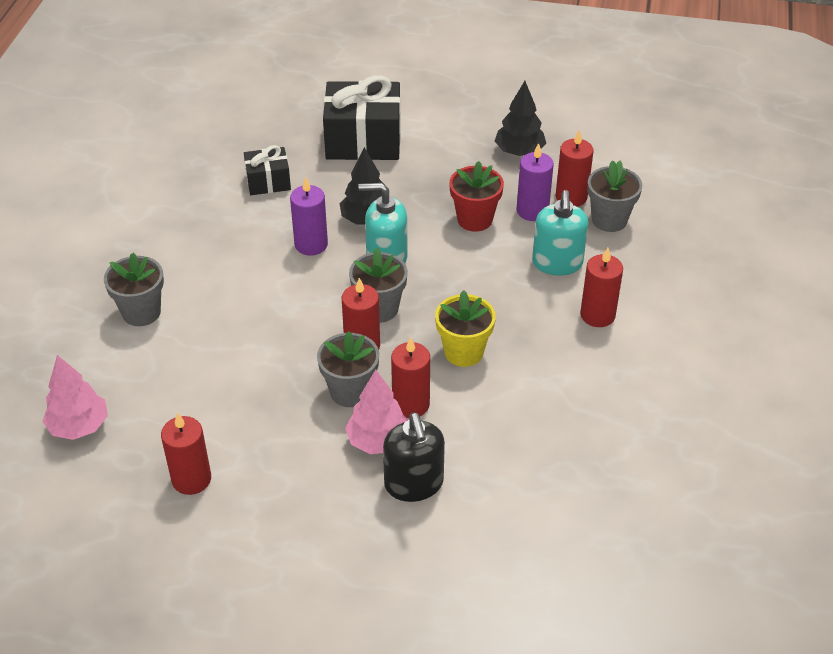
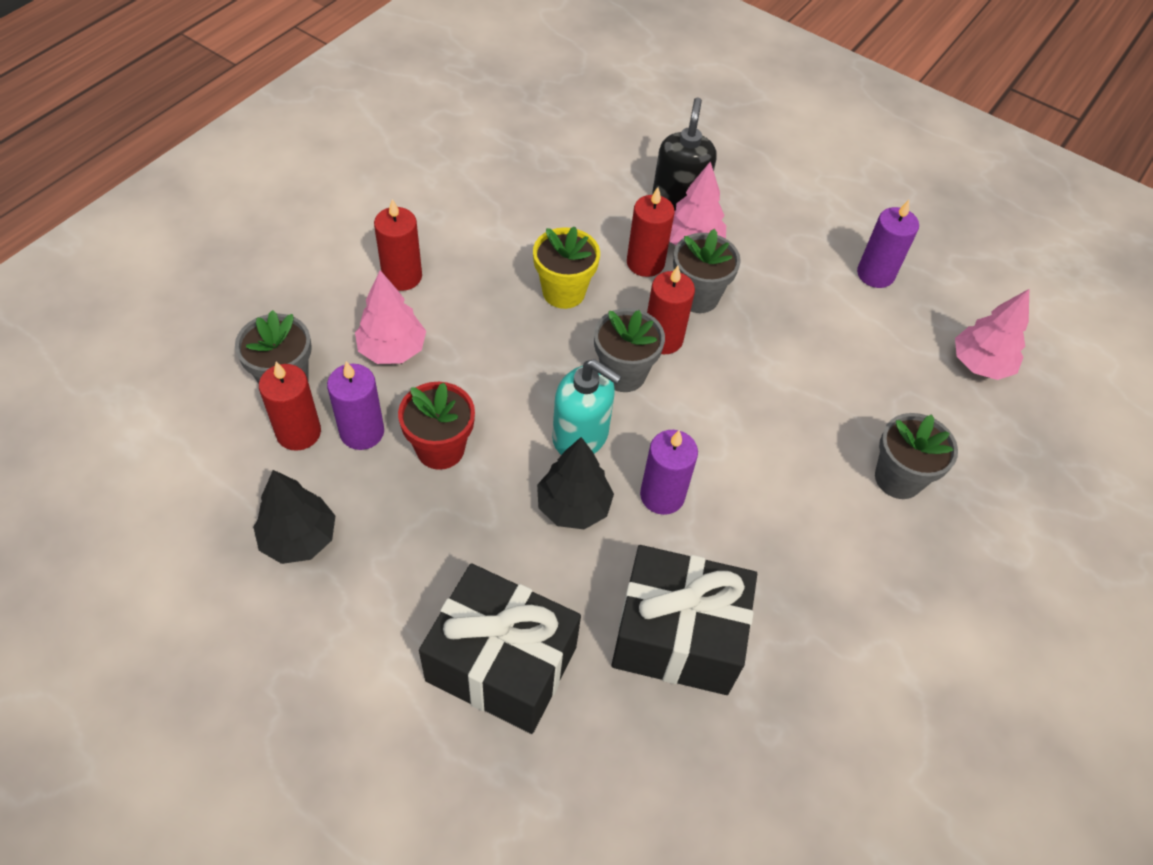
camera: 160 degrees left, 10 degrees up
(191, 479) = (875, 274): red candle -> purple candle
(268, 182) = (677, 636): black gift -> black gift, size x1.84
(557, 263) = (392, 350): turquoise soap dispenser -> pink tree

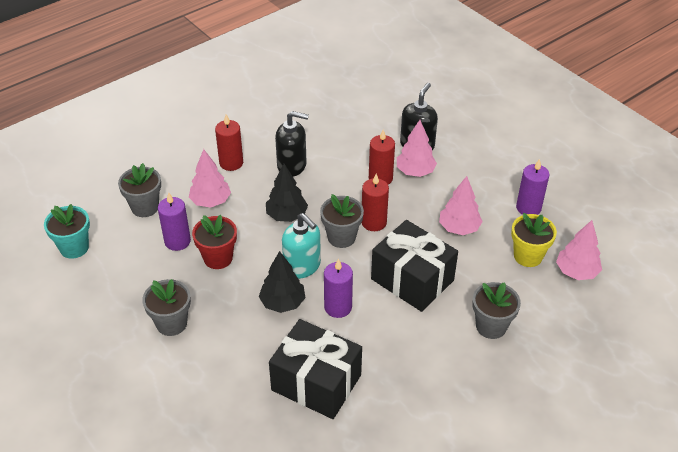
camera: 20 degrees right, 10 degrees down
(185, 479) = (74, 248): none -> turquoise flower pot
(298, 432) = (142, 235): red candle -> none
(299, 539) = (123, 289): black tree -> black tree (286, 215)
(501, 264) = (292, 165): none -> black soap dispenser
(501, 663) = (209, 374): black gift -> black gift (412, 280)
(563, 292) = (323, 186): yellow flower pot -> yellow flower pot (528, 256)
(697, 297) = (405, 202): grey flower pot -> grey flower pot (171, 323)
(791, 325) = (459, 228): none -> pink tree

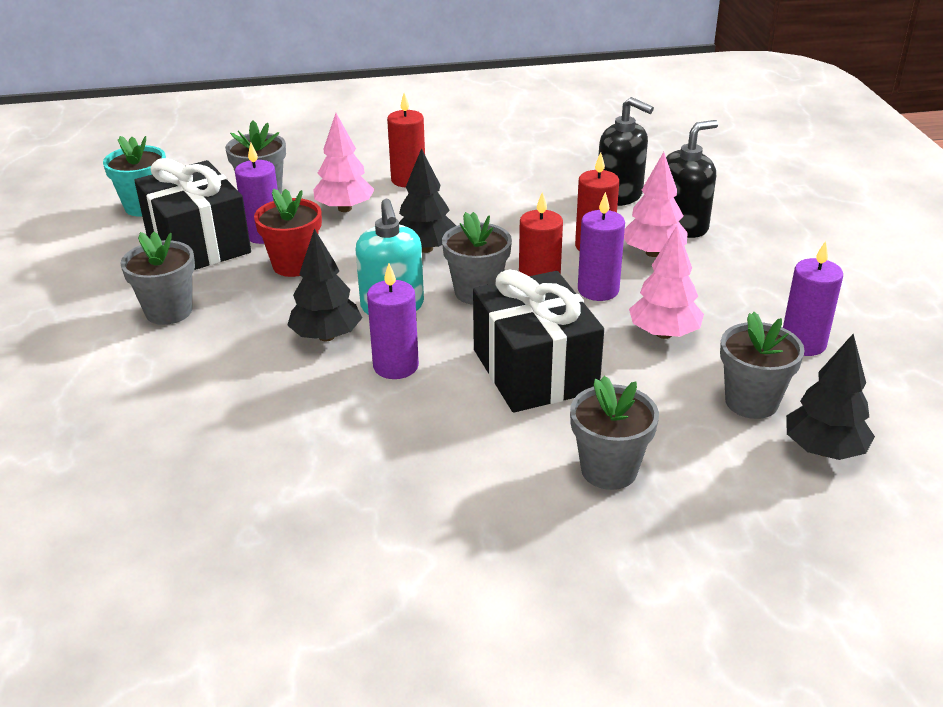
camera: 30 degrees right, 10 degrees down
(292, 165) = (483, 202): black soap dispenser -> black soap dispenser (619, 195)
(316, 382) = (278, 441): black gift -> black gift (198, 244)
(405, 210) = (598, 290): none -> purple candle
(528, 256) = (751, 402): yellow flower pot -> grey flower pot
(576, 272) = (824, 450): pink tree -> black tree

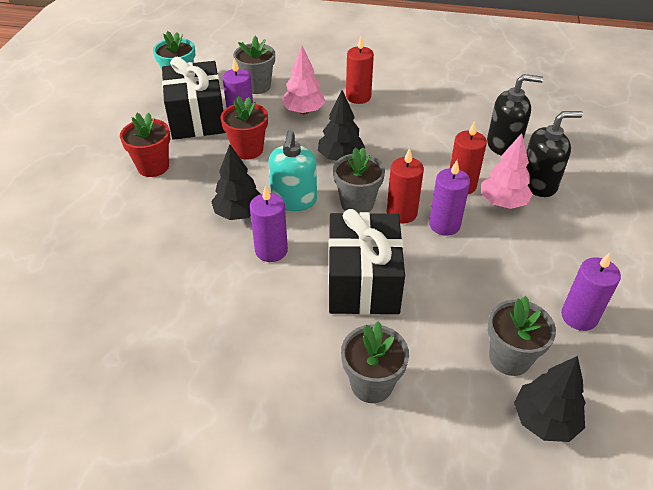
camera: 20 degrees right, 10 degrees up
(169, 311) = (153, 167): grey flower pot -> red flower pot
(619, 195) = (503, 145): black soap dispenser -> black soap dispenser turned 60 degrees counterclockwise
(664, 333) = (474, 276): pink tree -> none

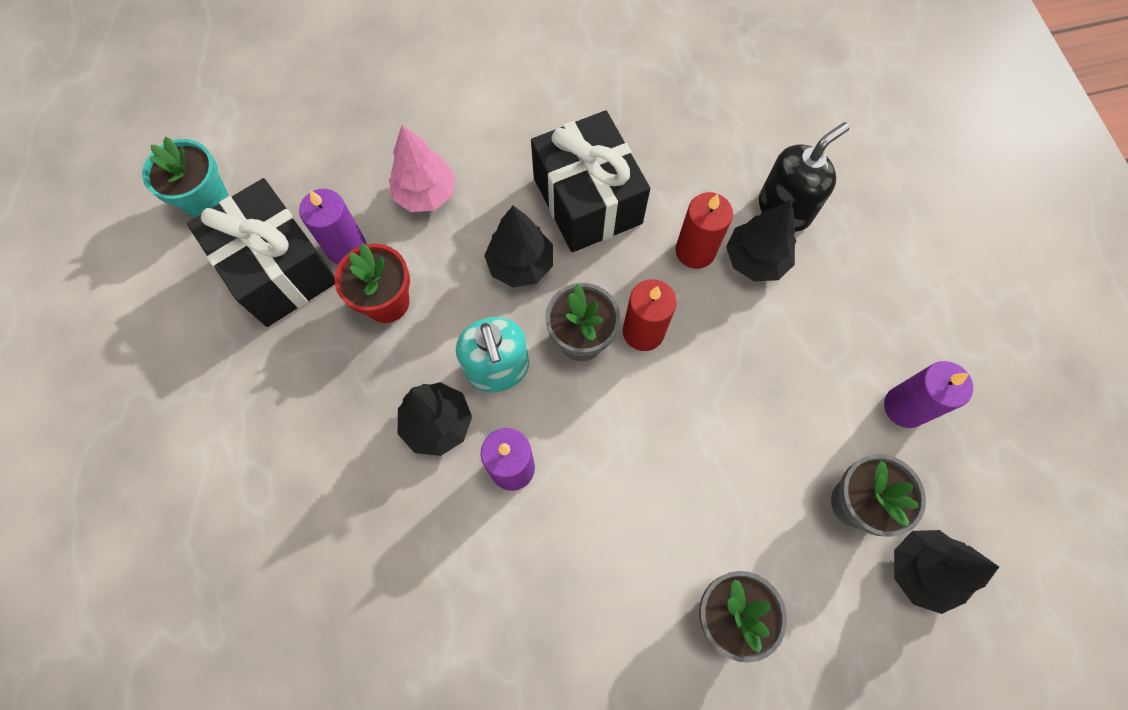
camera: 25 degrees left, 25 degrees up
(153, 167) = (270, 391): red flower pot -> none
(257, 86) = (332, 168): grey flower pot -> none
(358, 97) = (488, 134): red candle -> none
(363, 282) = (648, 467): black gift -> black gift (587, 200)
(444, 225) = (703, 329): purple candle -> none
(502, 202) = (755, 260): pink tree -> black tree
(503, 145) = (717, 154): black soap dispenser -> none

